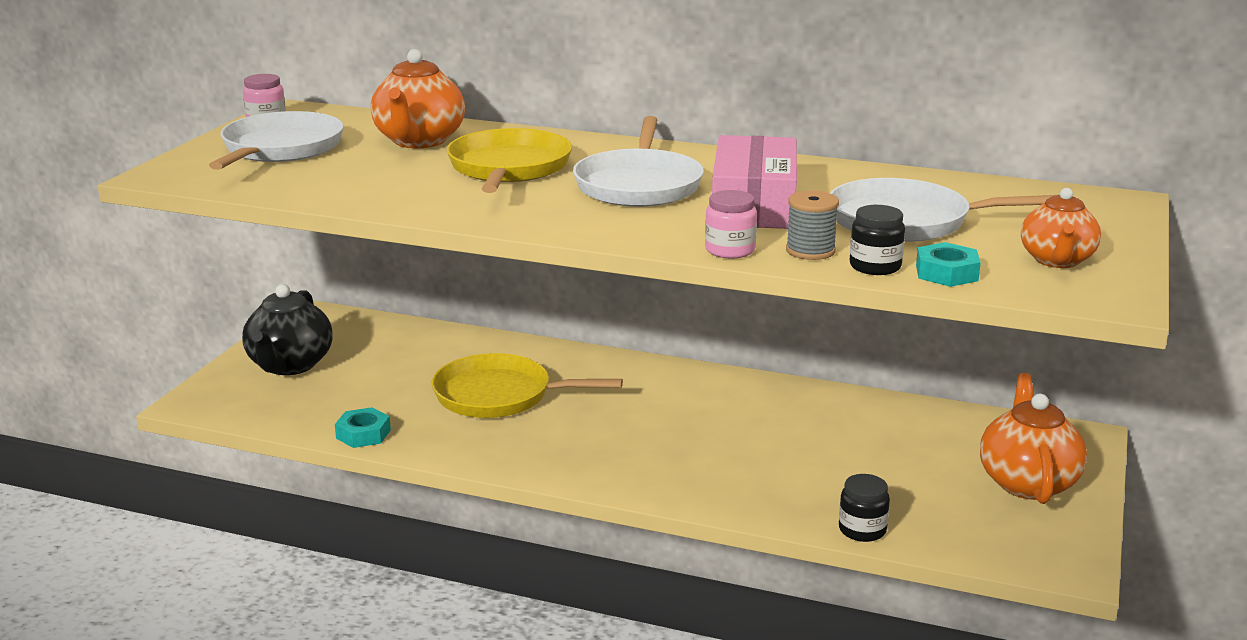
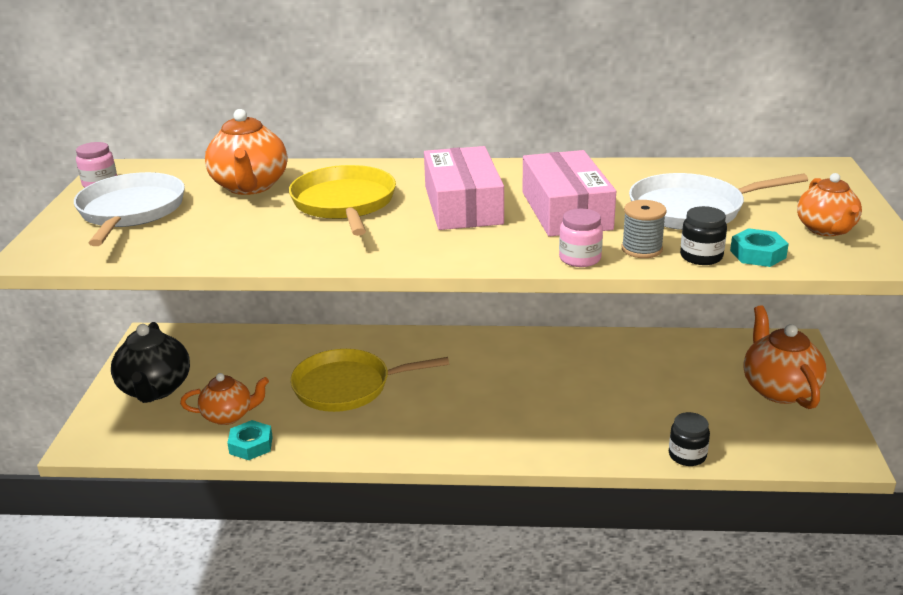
camera: 15 degrees left, 5 degrees up
(354, 403) = (228, 416): none -> orange teapot
(639, 185) = (462, 205): white pan -> pink box

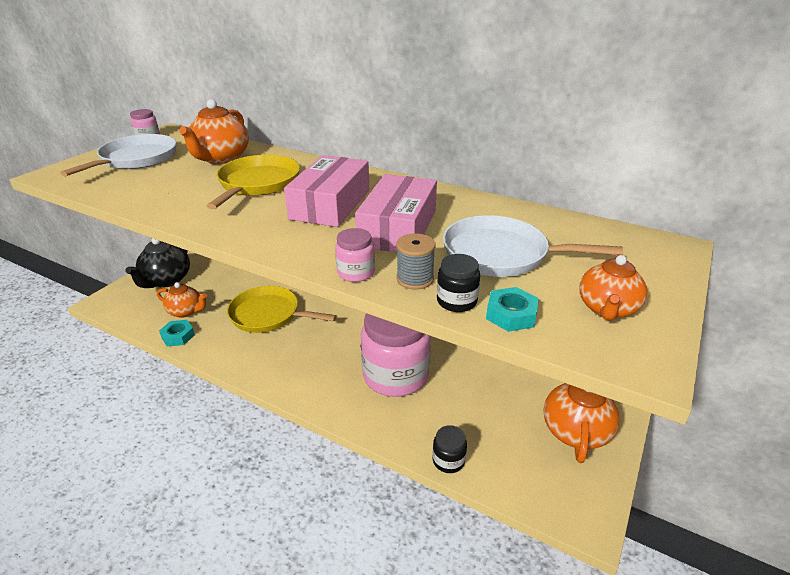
camera: 25 degrees right, 5 degrees up
(562, 400) = (395, 375): none -> pink jar

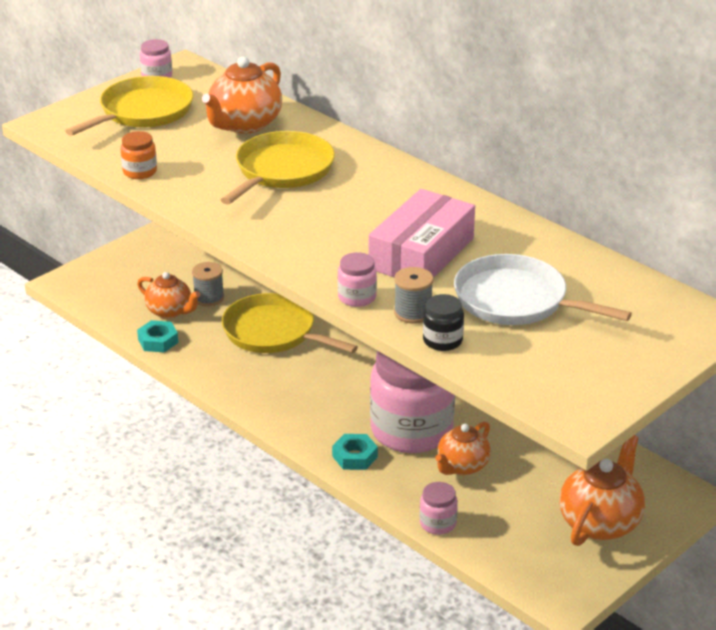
camera: 15 degrees right, 0 degrees up
(132, 198) = (140, 172): none -> orange jar
(136, 159) = (143, 112): white pan -> yellow pan
(166, 280) = (148, 265): black teapot -> none
(215, 297) = (209, 298): none -> grey spool
(330, 204) = (358, 212): pink box -> none
(448, 460) = (438, 523): black jar -> pink jar
(511, 315) = (487, 361): turquoise nut -> turquoise nut (354, 456)
(607, 309) = (584, 371): orange teapot -> orange teapot (462, 466)

